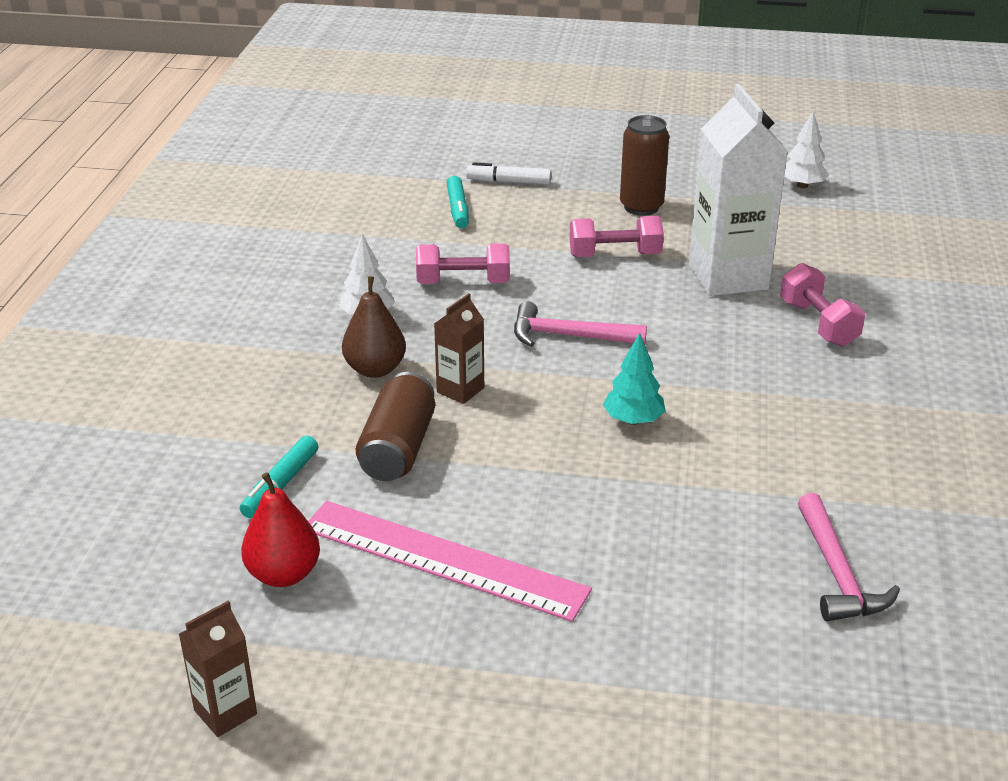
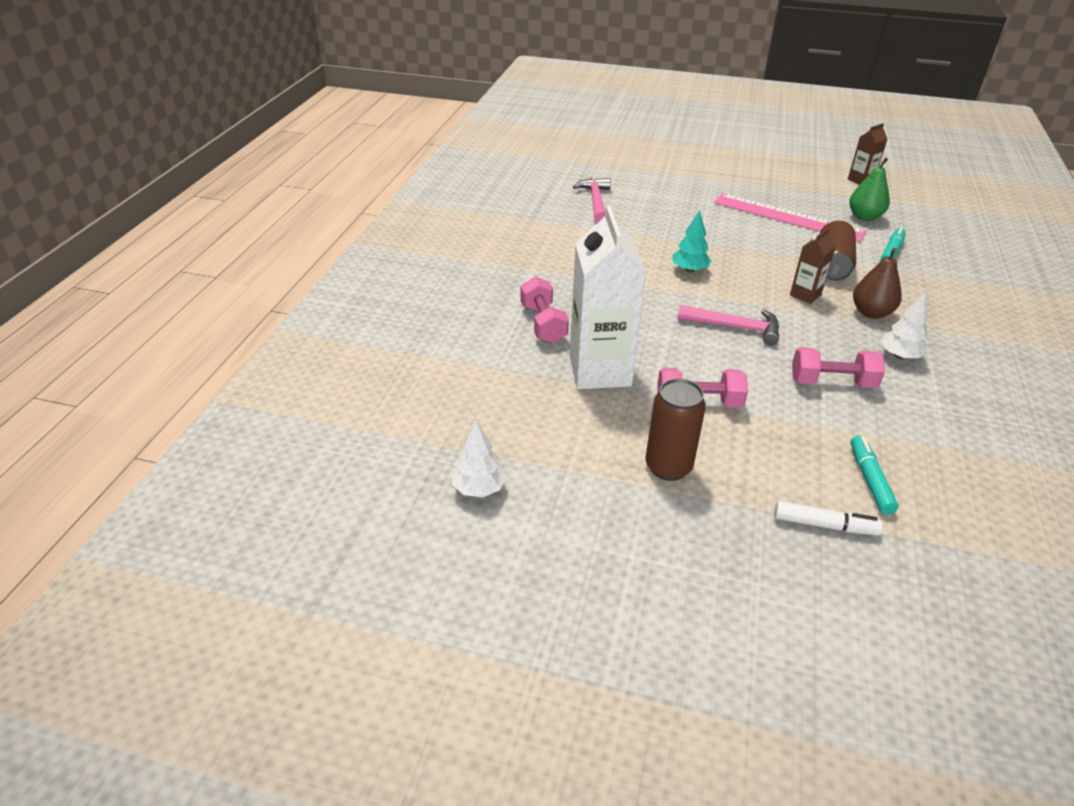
camera: 175 degrees left, 5 degrees up
(284, 574) = (864, 217): red pear -> green pear

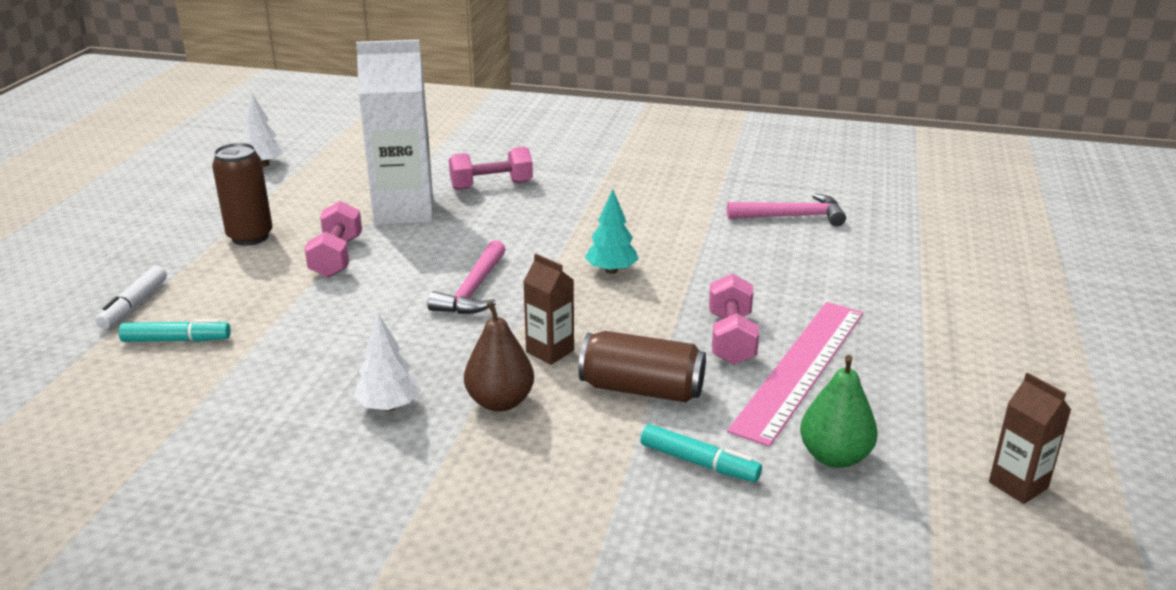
camera: 90 degrees right, 10 degrees down
(832, 382) = (346, 342): pink dumbbell -> pink dumbbell (731, 338)

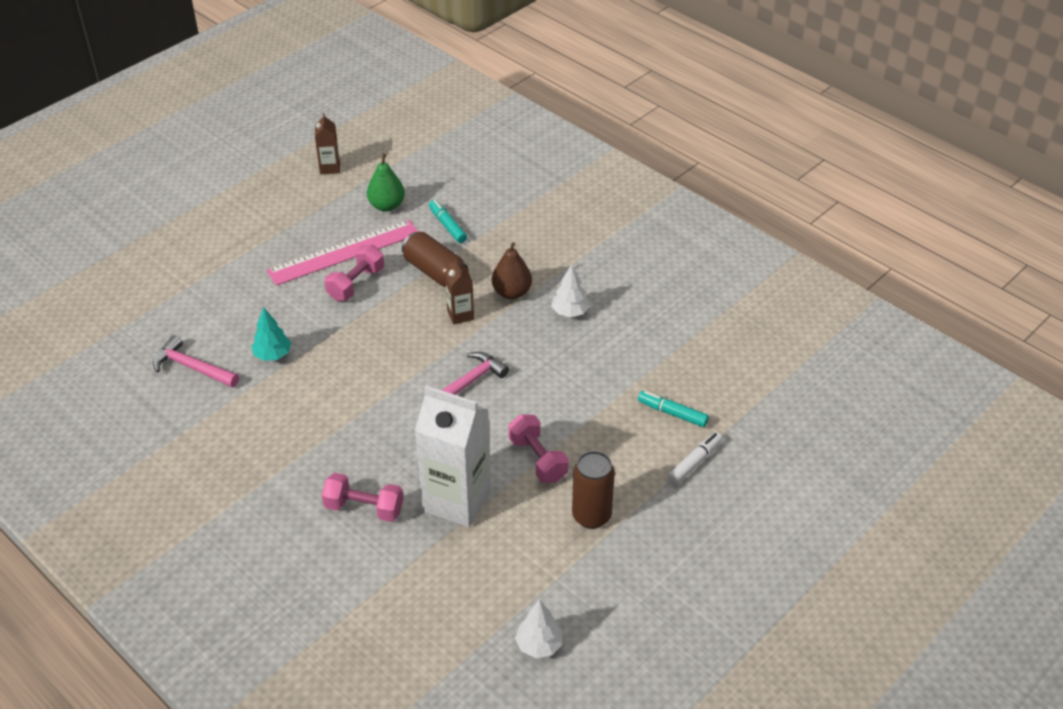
camera: 150 degrees left, 15 degrees up
(336, 257) = (538, 459): pink dumbbell -> pink dumbbell turned 60 degrees counterclockwise
(611, 270) = (367, 365): turquoise tree -> turquoise tree (273, 355)

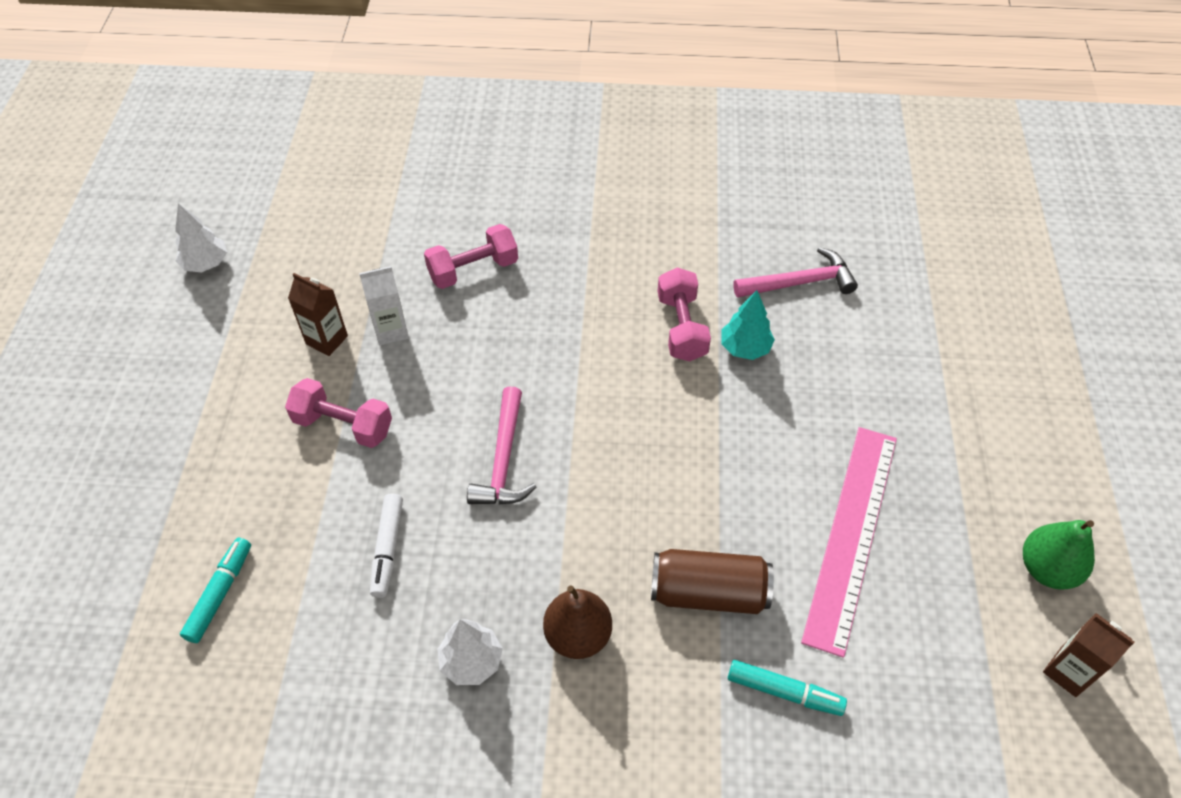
camera: 140 degrees right, 10 degrees up
(356, 284) = (777, 499): pink dumbbell -> pink dumbbell (681, 327)
(387, 206) = (904, 661): green pear -> green pear (1047, 569)
(457, 500) = (391, 331): white carton -> white carton, size x0.48
(460, 315) = (606, 548): brown carton -> brown carton (327, 340)
(591, 516) = (237, 402): brown can -> none
(672, 413) = (220, 593): turquoise marker -> turquoise marker turned 60 degrees counterclockwise
(694, 462) = (152, 542): white marker -> white marker (387, 549)

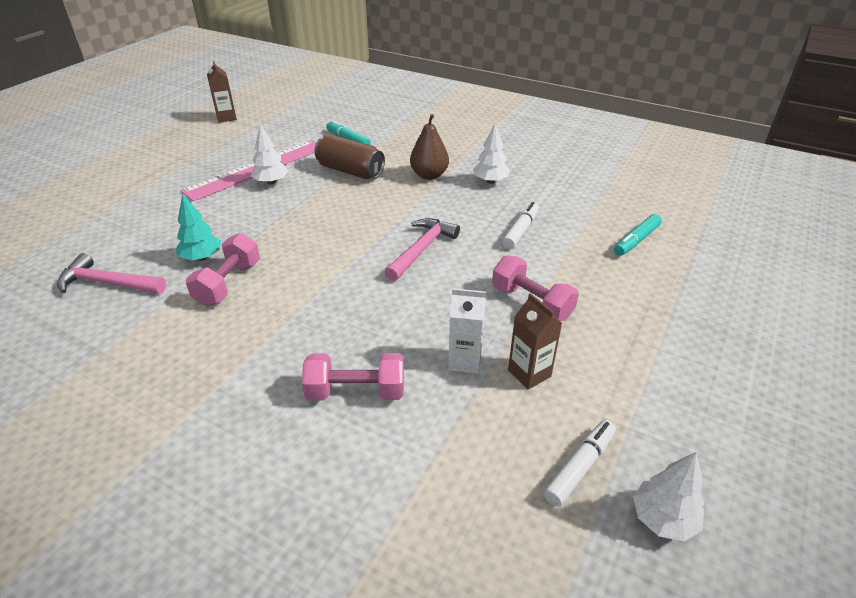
camera: 155 degrees left, 15 degrees down
(270, 277) = (580, 467): none -> white marker
(800, 512) = (271, 182): none -> white tree
(1047, 569) = (187, 139): green pear -> none

